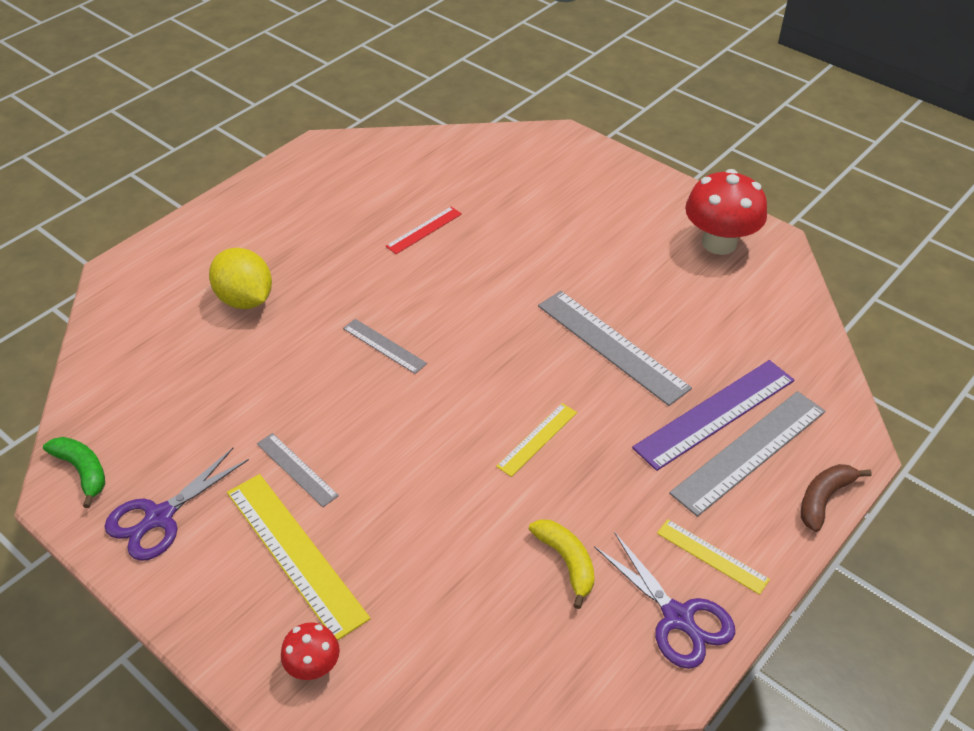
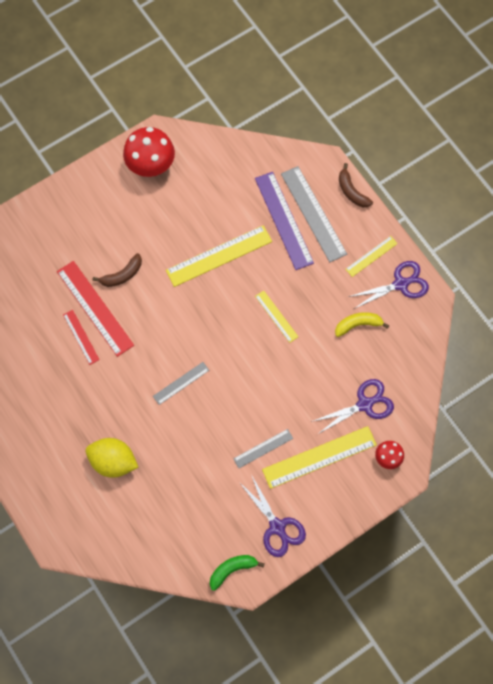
camera: 75 degrees left, 25 degrees up
(245, 299) = (113, 461): yellow lemon -> yellow lemon turned 45 degrees clockwise
(413, 606) = (365, 404): none -> purple scissors
(472, 234) = (95, 308): none -> red ruler
(533, 250) = (122, 275): none -> brown banana
(611, 346) = (219, 256): grey ruler -> yellow ruler

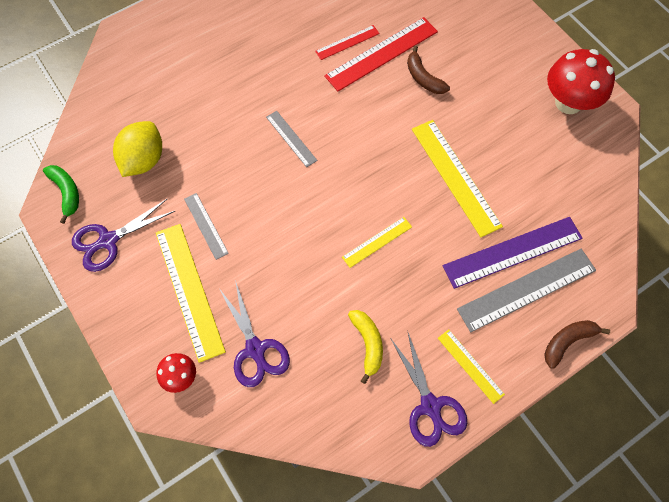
camera: 90 degrees right, 5 degrees down
(113, 461) = (204, 76): yellow lemon -> yellow lemon (144, 160)

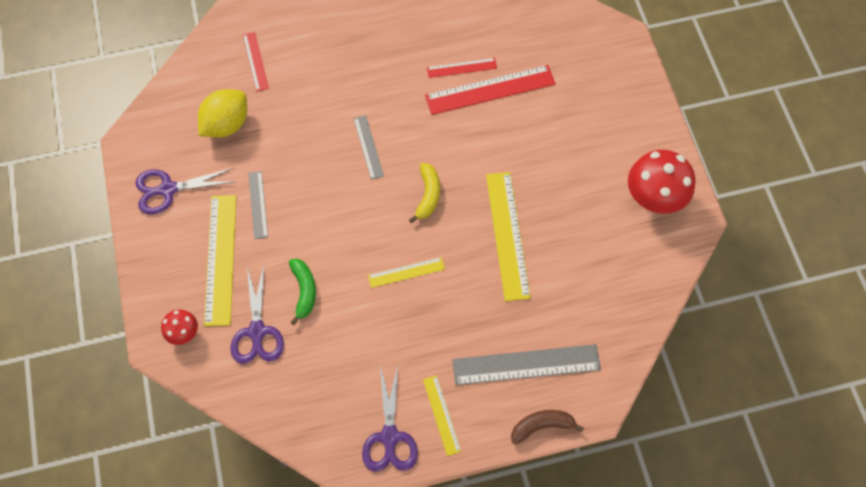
camera: 20 degrees right, 0 degrees up
(66, 192) = (148, 133): green banana -> green banana (304, 291)
(149, 93) = (255, 61): none -> red ruler
(368, 344) = (358, 362): yellow banana -> yellow banana (428, 195)
(423, 78) = (520, 127): brown banana -> none
(512, 251) = (529, 325): purple ruler -> none

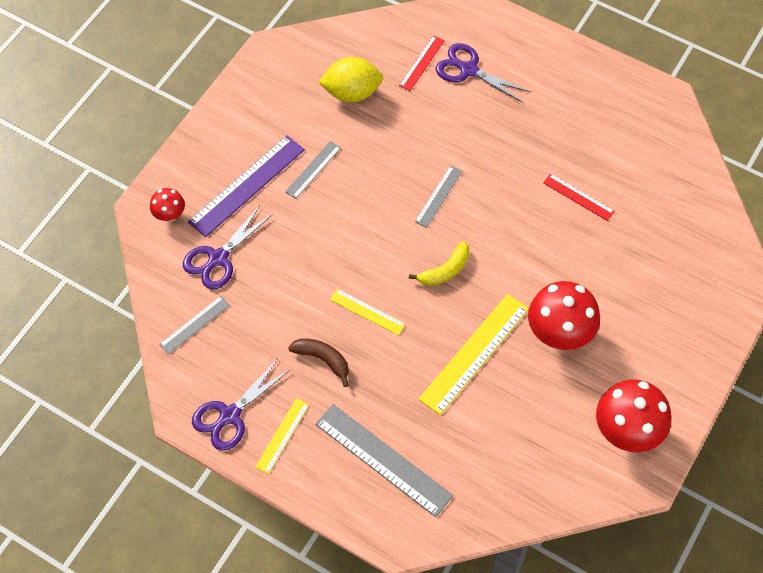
camera: 45 degrees right, 5 degrees down
(167, 190) = (262, 105): purple scissors -> purple scissors (468, 70)
(221, 259) = (247, 186): yellow ruler -> purple ruler
(292, 396) = (195, 324): none -> grey ruler
(304, 291) = (280, 259): green banana -> none
(490, 90) = (583, 233): red ruler -> none
(541, 426) = (346, 513): brown banana -> brown banana (323, 359)
(546, 171) = (559, 333): none -> red mushroom

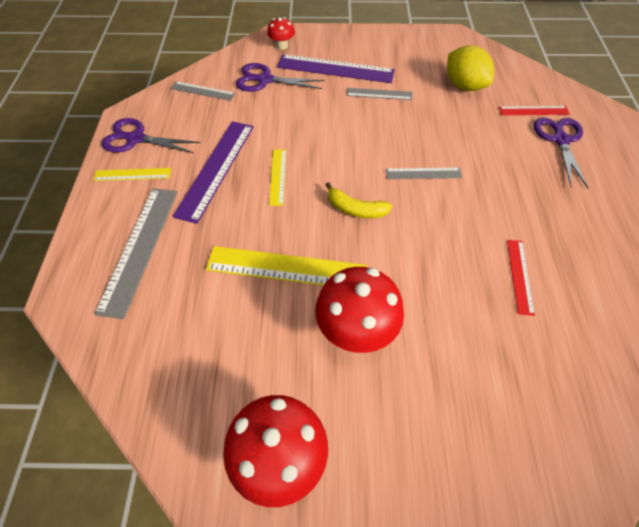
camera: 60 degrees right, 5 degrees down
(323, 359) = (215, 169): brown banana -> purple ruler

